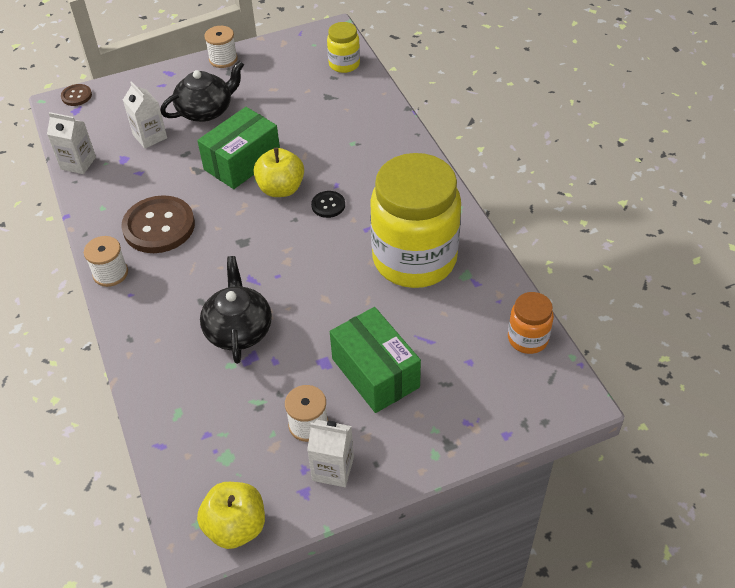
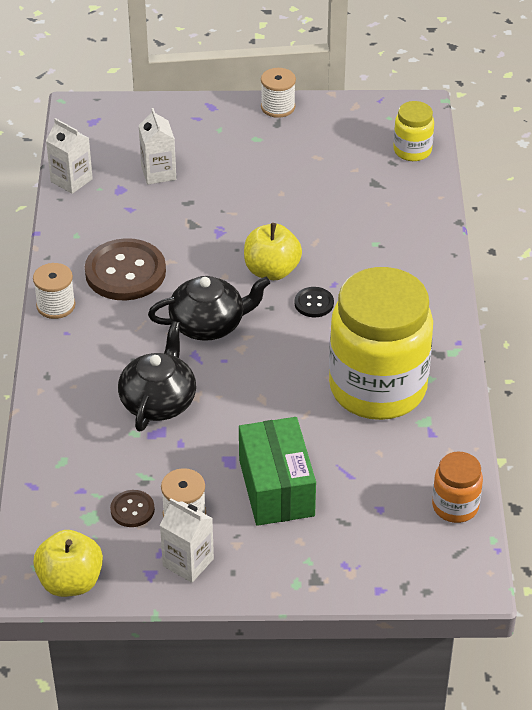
camera: 20 degrees right, 5 degrees down
(76, 96) = (100, 105): brown button -> brown button (132, 510)
(206, 110) = (232, 160): black teapot -> black teapot (209, 324)
(242, 162) = (244, 229): green box -> none

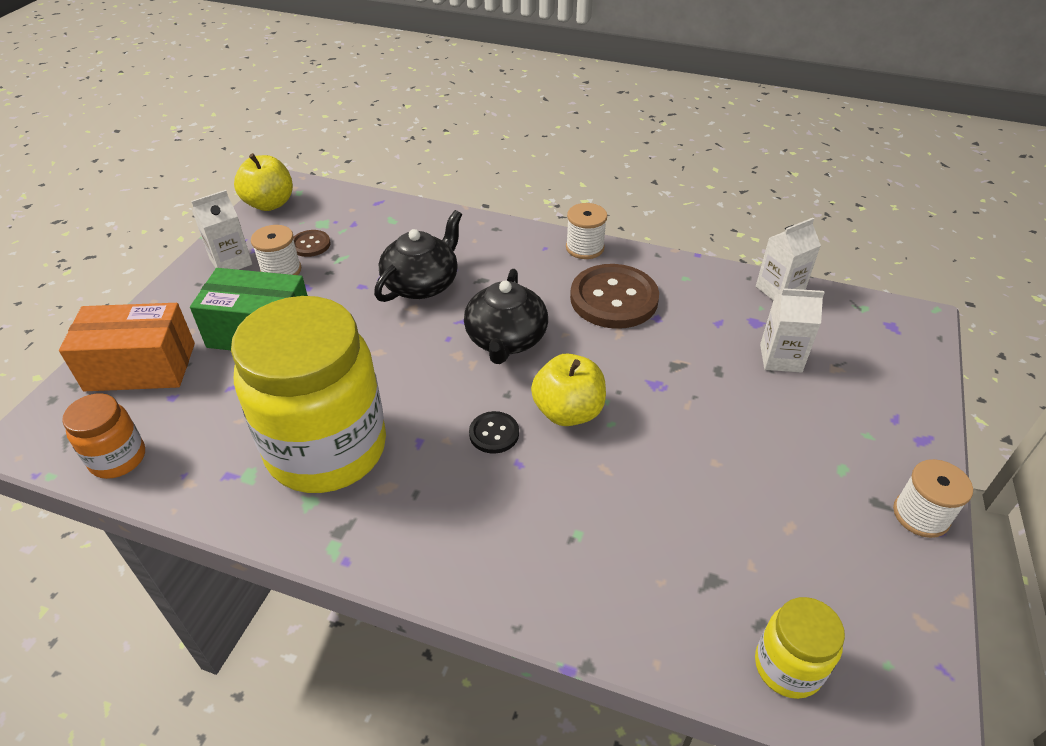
camera: 110 degrees right, 0 degrees up
(158, 401) = (422, 284): black teapot -> black teapot turned 90 degrees counterclockwise
(360, 550) = (140, 367): none -> orange box

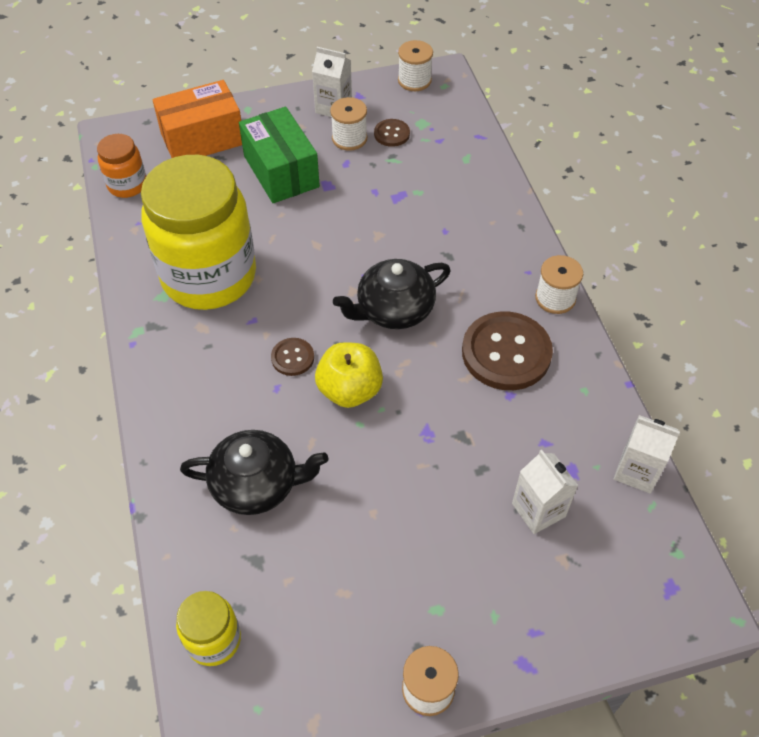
camera: 55 degrees right, 10 degrees up
(140, 367) = (202, 139): orange box -> orange box turned 75 degrees counterclockwise
(269, 204) = (414, 80): yellow apple -> white spool
(422, 284) = (409, 223): black teapot -> black teapot (257, 484)
(494, 433) = (292, 358): black button -> brown button

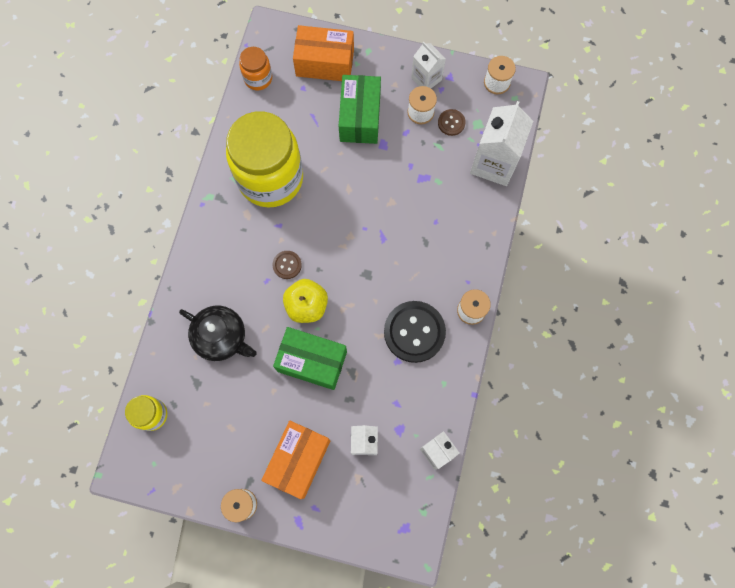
camera: 30 degrees right, 20 degrees up
(393, 309) = (366, 264): black teapot -> none
(401, 450) = (312, 361): none -> green box
(467, 582) = (298, 460): none -> orange box
(468, 149) = (494, 163): none -> white carton
(506, 353) = (414, 332): brown button -> black button

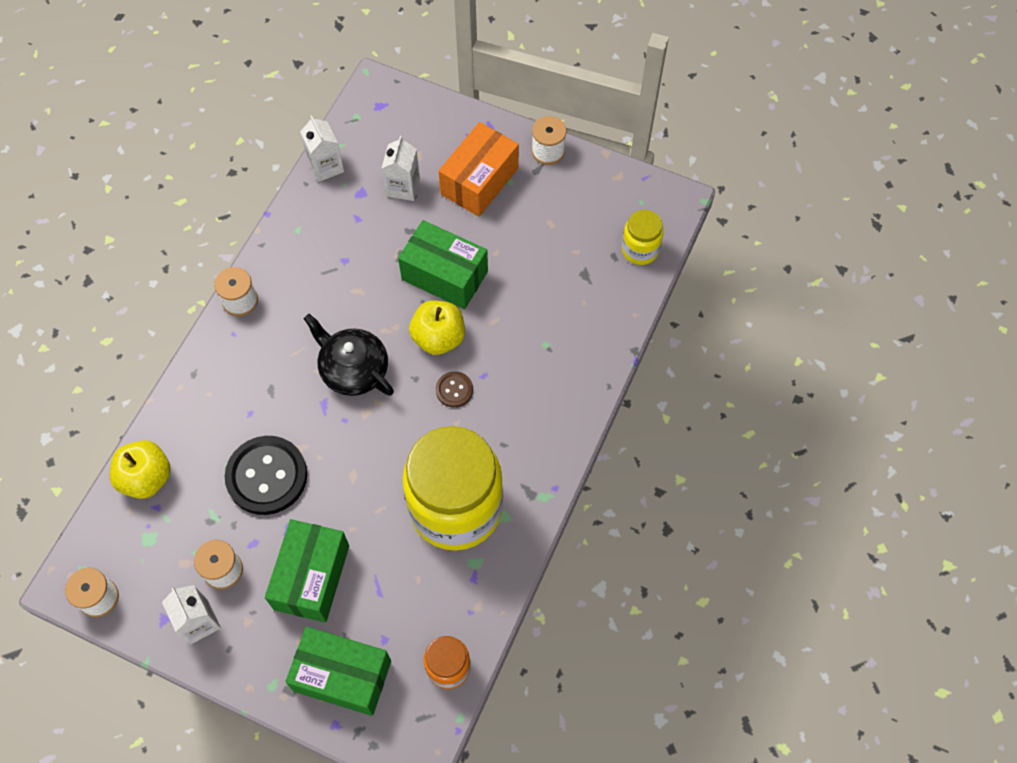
camera: 170 degrees left, 10 degrees down
(221, 337) = (549, 319): black teapot -> black teapot (353, 369)
(325, 63) = (342, 676): orange box -> green box
(414, 332) = (315, 288): black button -> black button (267, 476)
(451, 123) = (185, 546): brown button -> none
(494, 163) = (146, 478): white carton -> yellow apple

